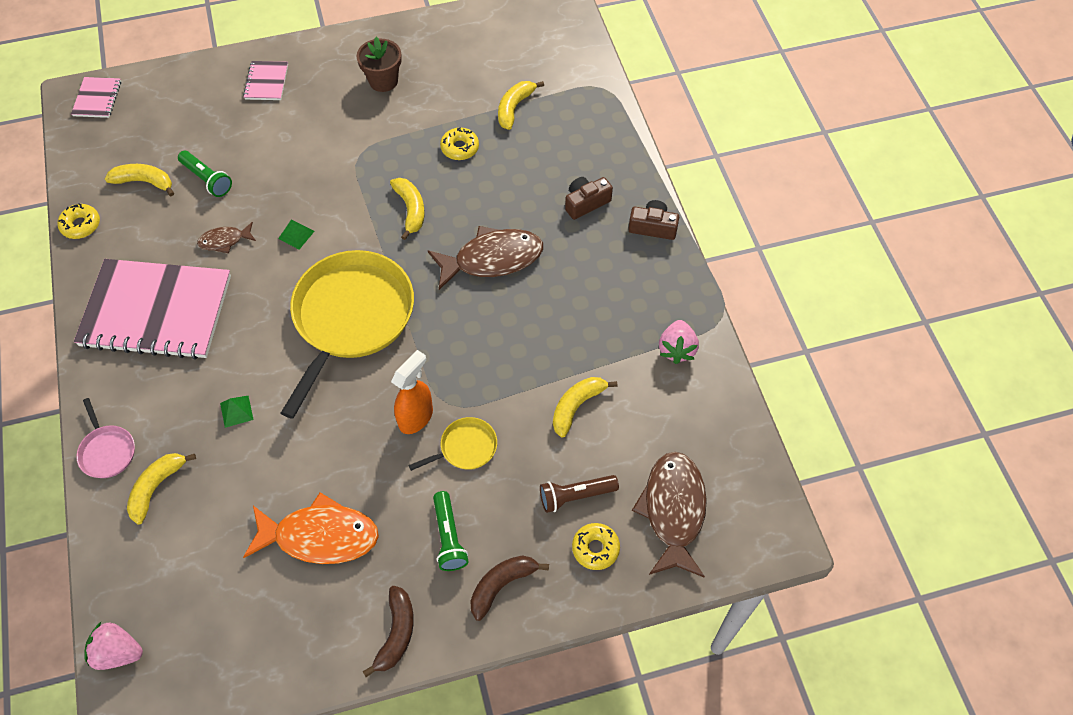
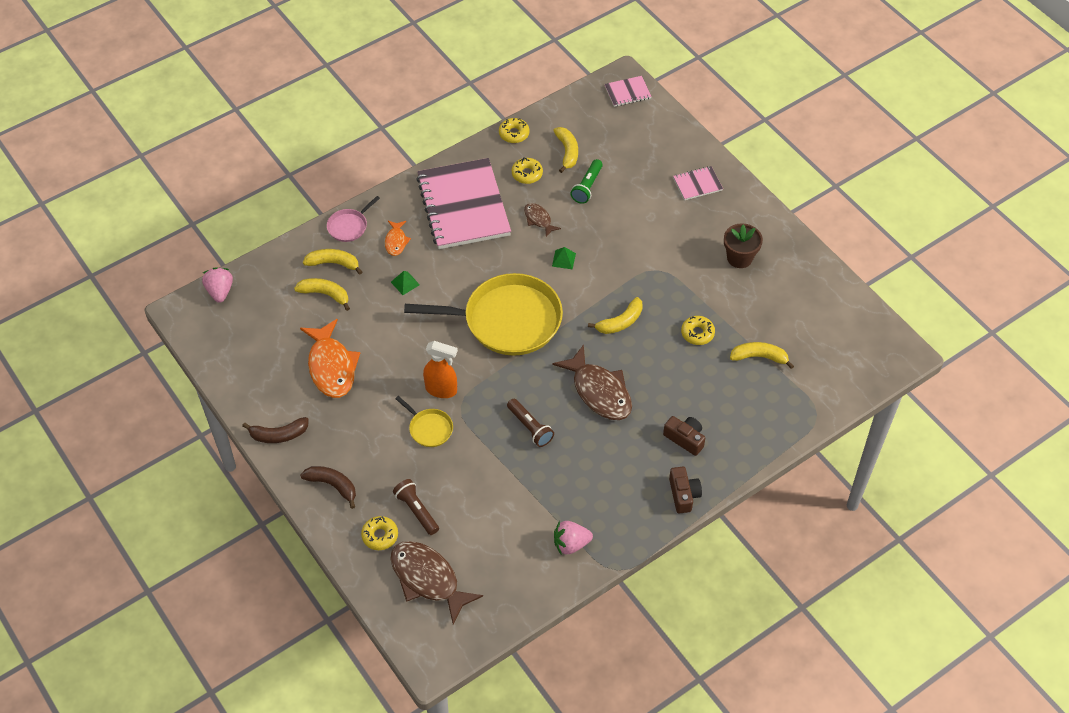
camera: 70 degrees right, 5 degrees down
(150, 231) = (527, 174): none -> yellow donut
(165, 402) = (396, 241): none -> orange fish
(449, 537) = (357, 442): green flashlight -> none
(510, 341) = (530, 427): none -> brown flashlight
(576, 406) = (491, 489): yellow banana -> yellow banana (325, 294)
(673, 511) = (428, 579): brown fish -> brown fish turned 120 degrees counterclockwise

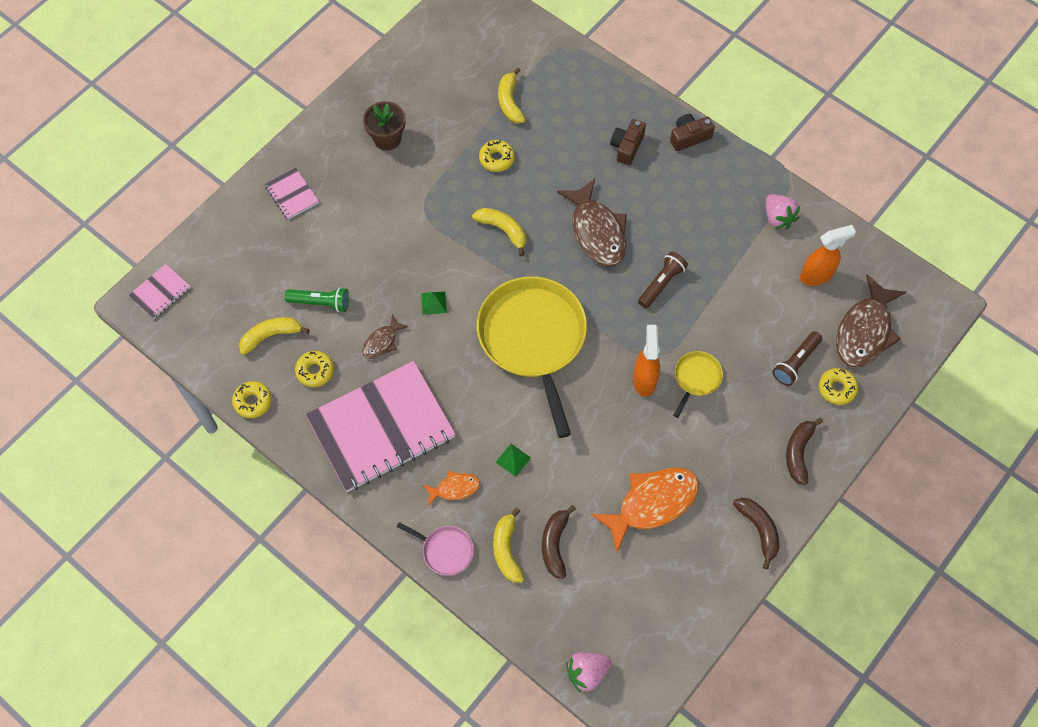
camera: 105 degrees left, 10 degrees up
(325, 294) = (555, 544): yellow banana -> brown banana
(498, 557) = (816, 275): none -> orange spray bottle
(599, 391) = (597, 231): brown fish -> brown fish turned 120 degrees clockwise
(627, 92) = (160, 292): pink notebook -> pink notebook turned 75 degrees clockwise

